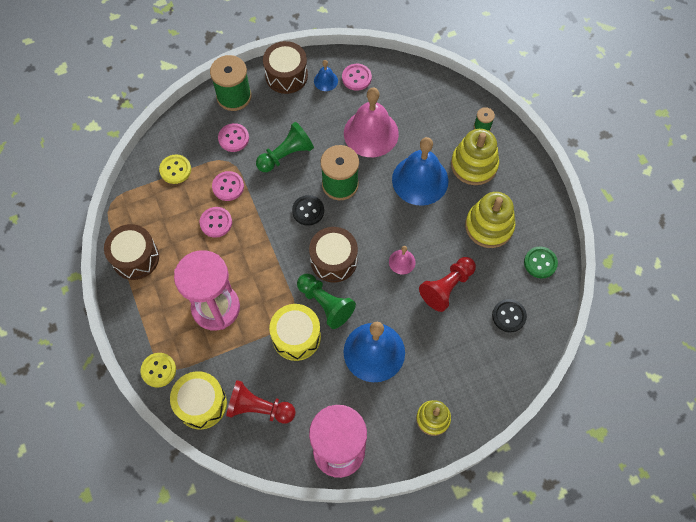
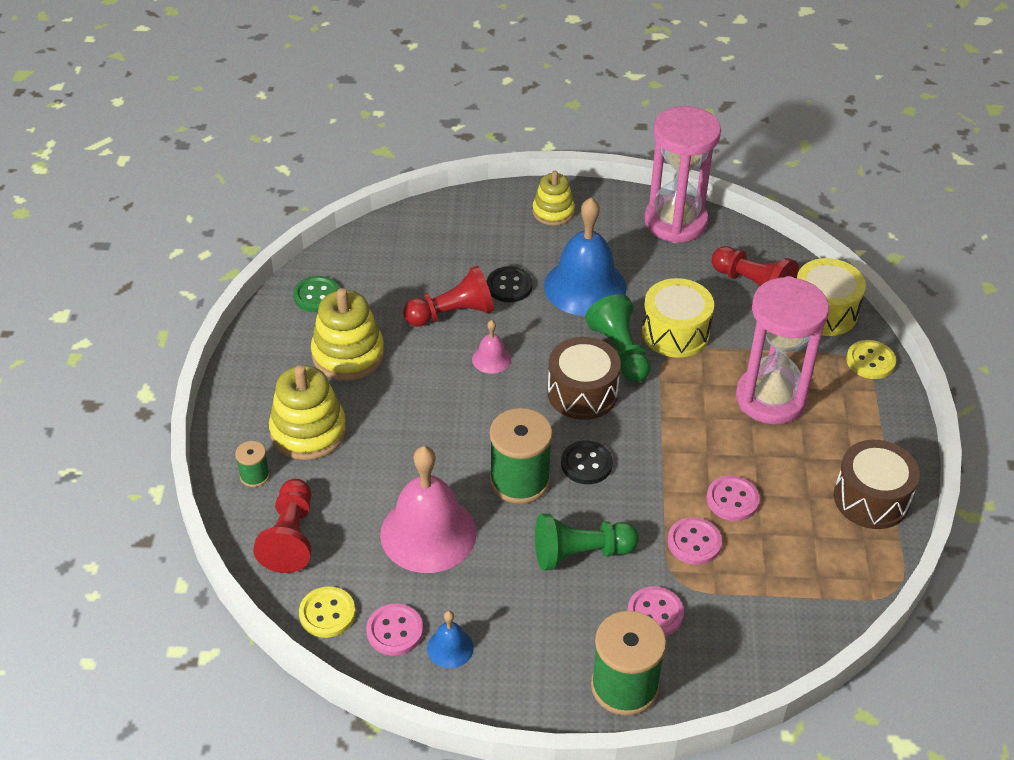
camera: 155 degrees left, 20 degrees down
(175, 170) = (772, 601): yellow button -> yellow button (327, 613)
(286, 75) = (513, 686): brown drum -> none
(420, 180) = (399, 442): blue bell -> none
(438, 102) = (290, 537): none -> red pawn
(509, 316) = (399, 262): black button -> black button (509, 286)

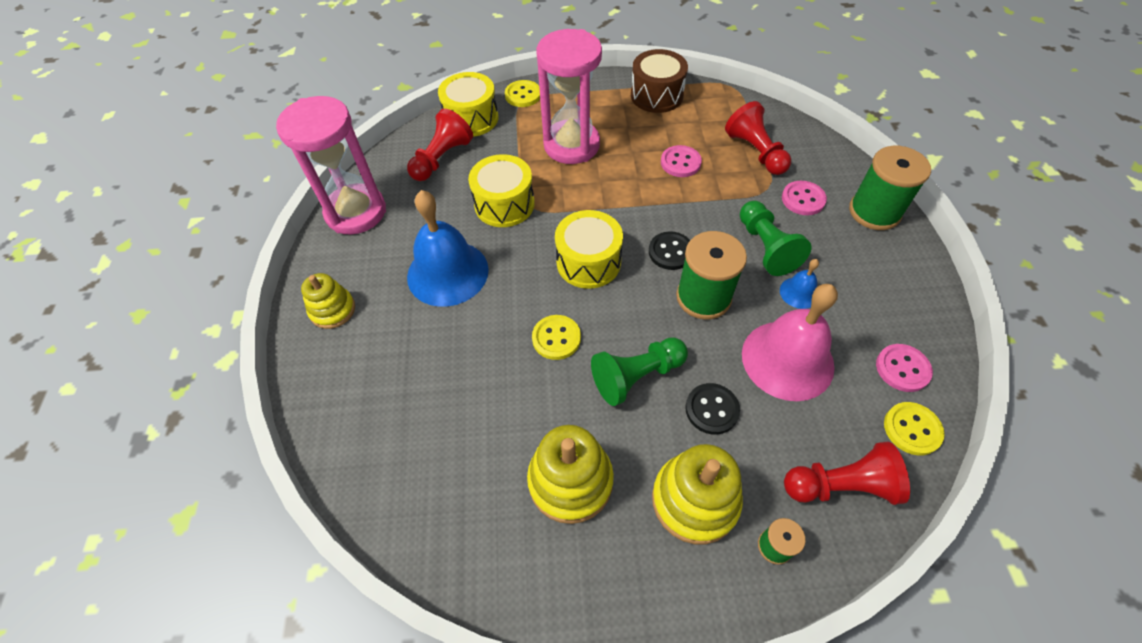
camera: 95 degrees left, 10 degrees up
(317, 296) = (474, 541): green button -> none
(450, 648) = (898, 324): blue bell -> blue bell (799, 292)
(452, 314) = (494, 383): red pawn -> red pawn (755, 152)
(491, 359) = (556, 338): pink bell -> yellow button
(509, 286) = (449, 336): black button -> black button (711, 409)
(582, 393) = (588, 262): brown drum -> yellow drum
(620, 351) = (532, 240): green pawn -> green pawn (637, 376)
(694, 542) = (729, 181): pink button -> none

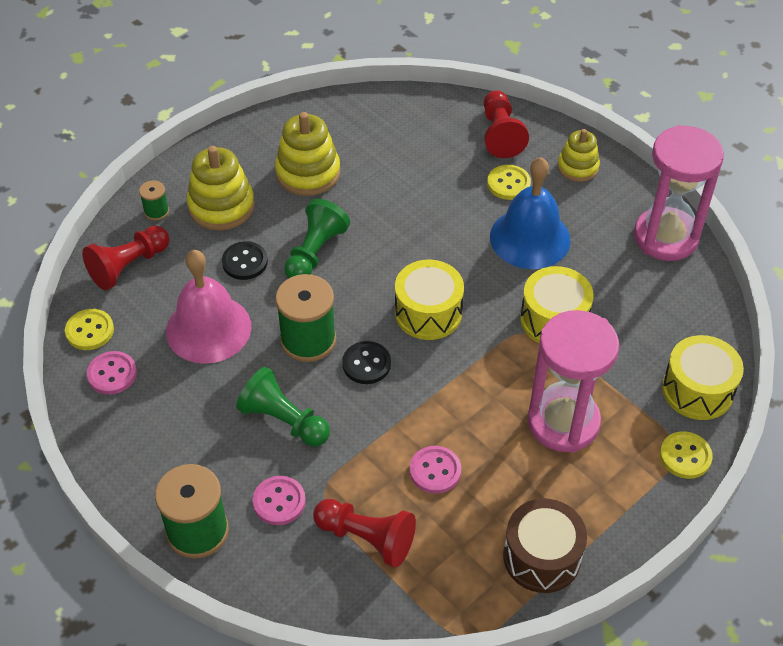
camera: 140 degrees right, 5 degrees down
(442, 158) = (665, 328): red pawn -> red pawn (500, 134)
(556, 338) = (396, 243): yellow button -> yellow button (508, 184)
(799, 292) = (229, 392): blue bell -> none

